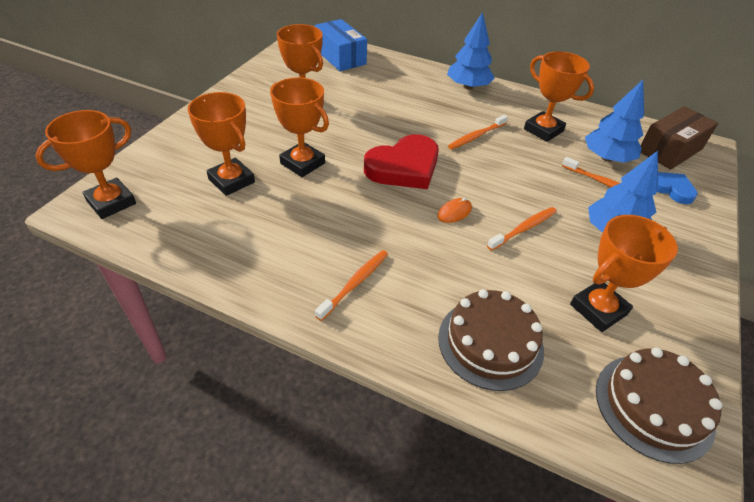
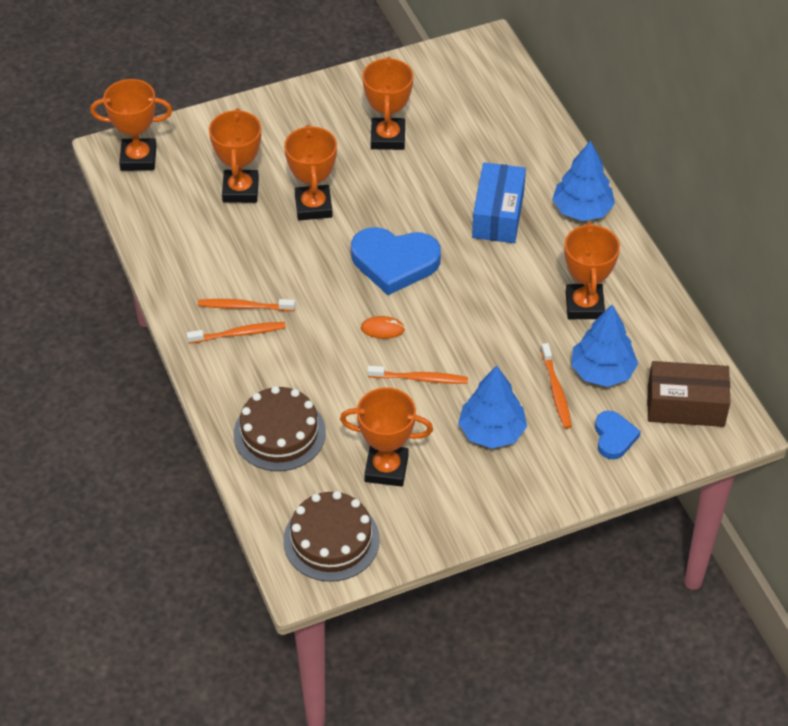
camera: 45 degrees right, 5 degrees up
(340, 57) = (494, 94): blue box -> blue box (498, 215)
(404, 167) = (394, 262): red heart -> blue heart
(476, 136) = (505, 271): orange toothbrush -> orange toothbrush (244, 306)

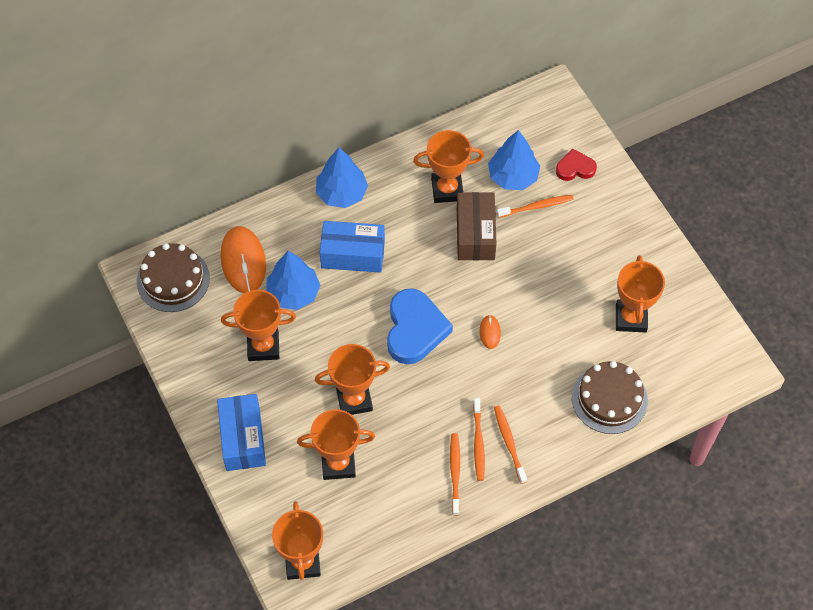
camera: 95 degrees left, 10 degrees up
(282, 119) = (243, 439): none -> blue box
(331, 540) = (704, 350): brown cake -> brown cake (173, 279)
(420, 379) = (538, 301): orange toothbrush -> orange toothbrush (455, 472)
(491, 431) = (583, 248): blue tree -> blue tree (293, 293)
(495, 125) = (243, 261): none -> orange mouse
(614, 437) = (575, 168): blue heart -> red heart
(685, 406) = (538, 123): brown box -> brown box (475, 234)

